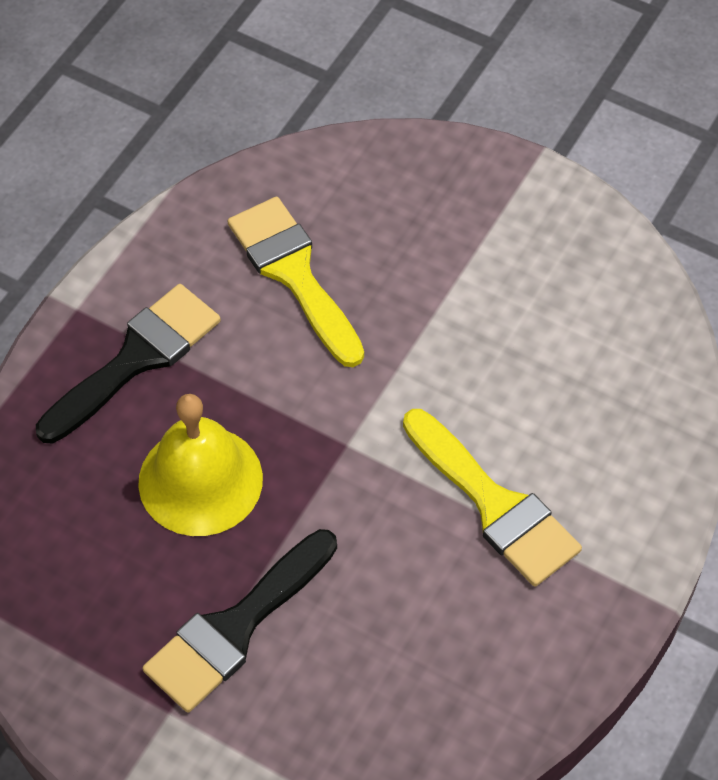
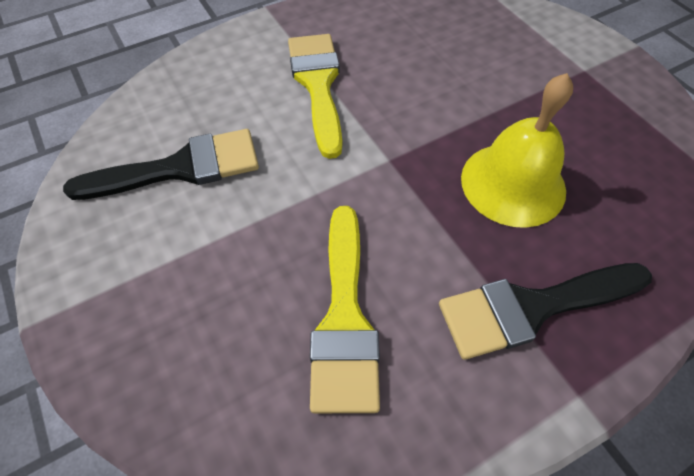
camera: 150 degrees left, 0 degrees up
(236, 627) = (525, 91): black brush -> black brush (180, 168)

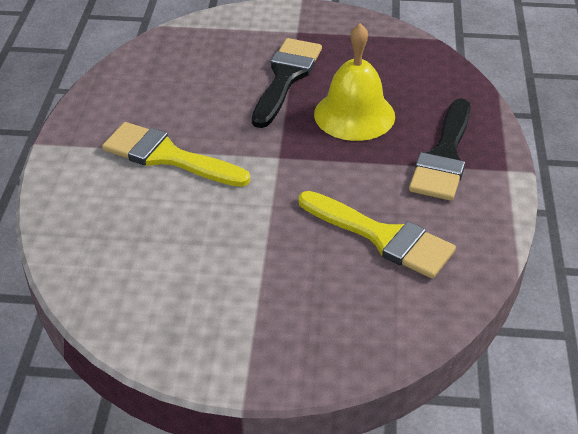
camera: 55 degrees left, 15 degrees down
(180, 168) = (172, 266): black brush -> black brush (286, 78)

